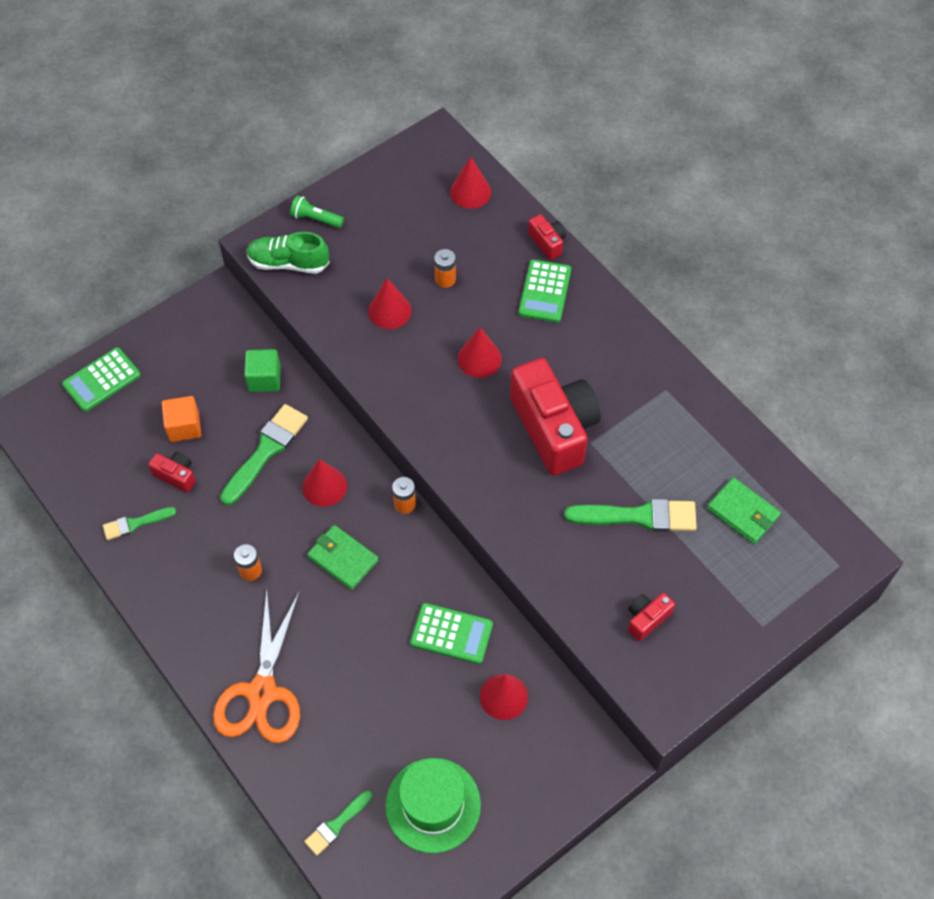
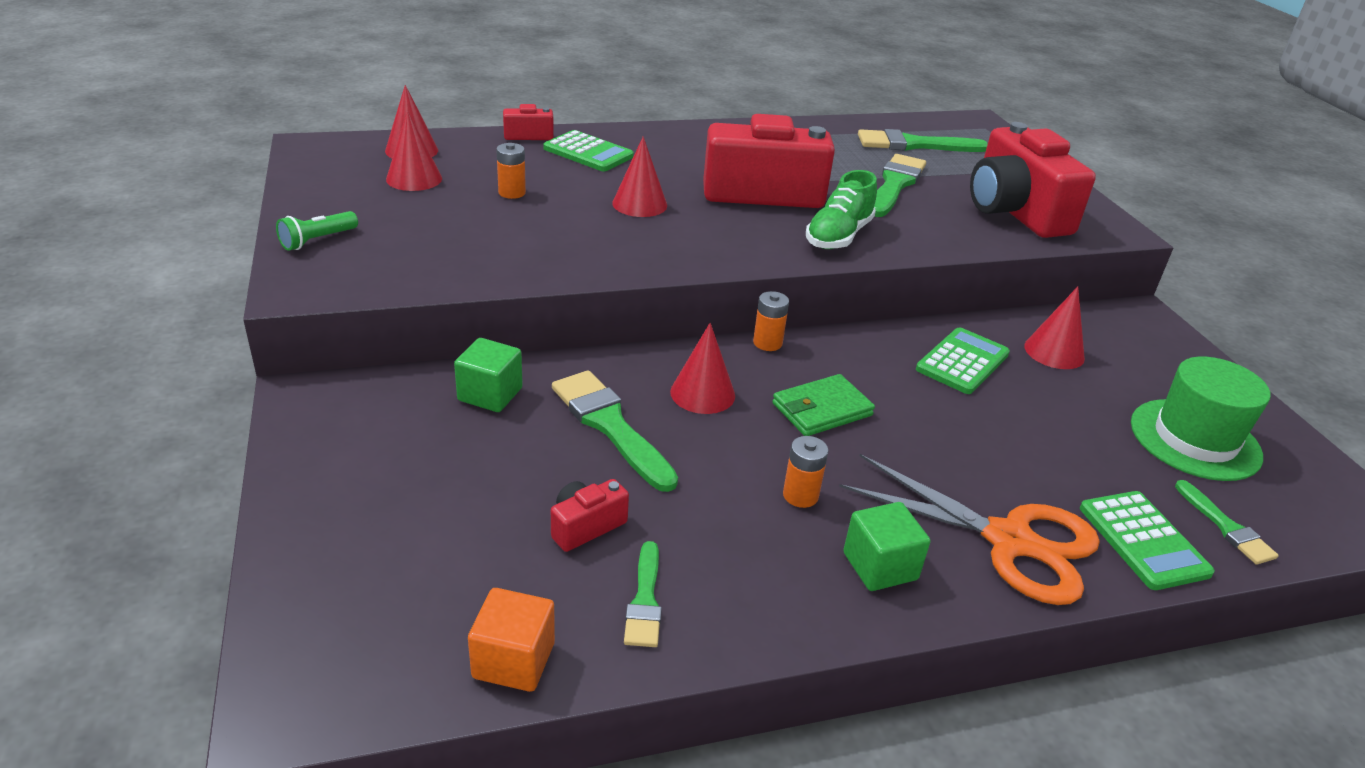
camera: 70 degrees left, 25 degrees down
(101, 380) = (323, 564): green calculator -> green calculator (1143, 540)
(184, 427) = (503, 493): orange cube -> orange cube (513, 660)
(209, 627) = (880, 566): none -> green cube
(288, 263) = (361, 276): green shoe -> green shoe (838, 236)
(389, 311) = (518, 233): red cone -> red cone (414, 178)
(646, 619) = (1015, 212): red camera -> red camera, size x2.30
(743, 512) = (914, 145): green wallet -> green brush

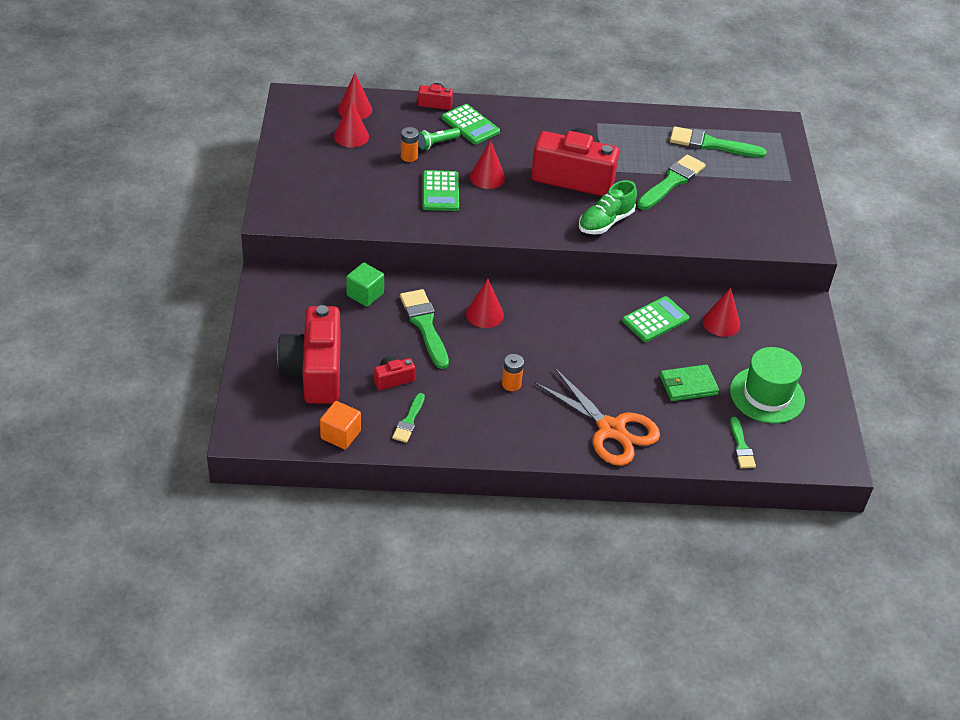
camera: 15 degrees right, 10 degrees up
(317, 240) = (286, 181): green flashlight -> green flashlight (437, 143)
(767, 343) = (539, 286): orange battery -> none
(821, 409) = (549, 336): green wallet -> green wallet (688, 385)
(880, 566) = (533, 428): green cube -> none
(1015, 212) = (743, 218): red camera -> red camera (314, 372)
(1143, 540) = (686, 444): green calculator -> green calculator (440, 191)

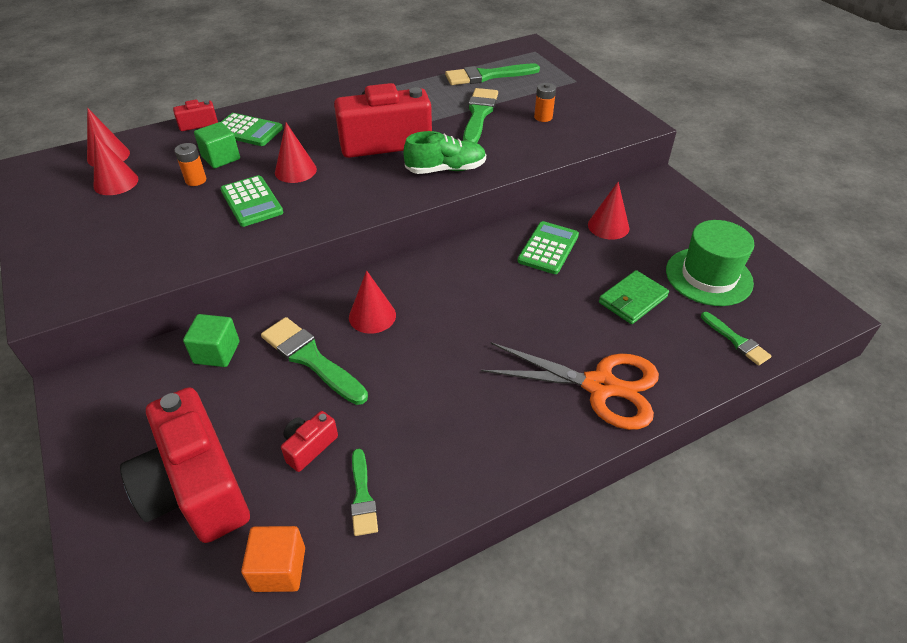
camera: 25 degrees left, 0 degrees up
(437, 143) = (221, 158): green flashlight -> green cube
(511, 384) = (455, 384): orange battery -> orange battery (543, 117)
(605, 222) = (446, 169): green shoe -> green shoe turned 120 degrees counterclockwise

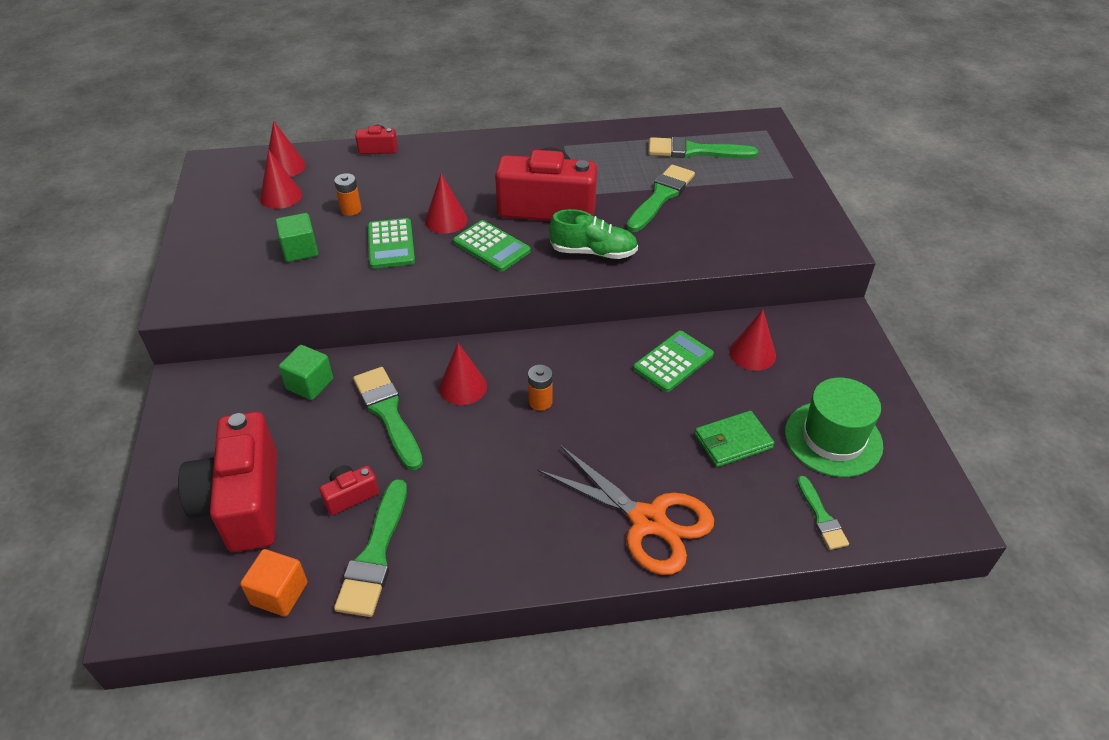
camera: 20 degrees right, 0 degrees up
(221, 158) = (383, 191): green cube -> green cube (300, 250)
(247, 131) = (420, 166): green calculator -> green calculator (491, 247)
(362, 496) = (375, 555): green brush -> green brush, size x1.73
(543, 117) = (729, 214): orange battery -> orange battery (540, 402)

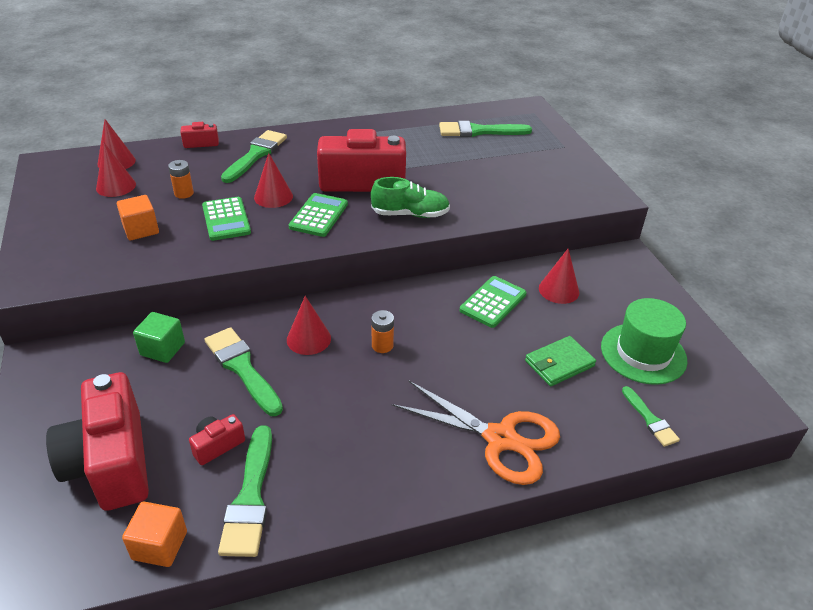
camera: 10 degrees left, 5 degrees down
(300, 250) = (141, 230): green cube -> orange cube
(491, 247) = (319, 216): green calculator -> green calculator turned 105 degrees counterclockwise
(661, 196) = (458, 167): green brush -> green brush (256, 155)

